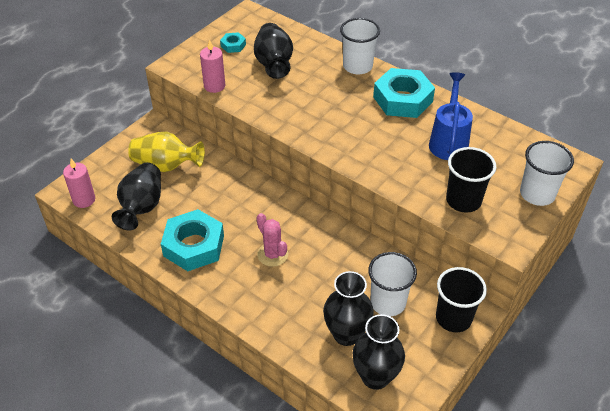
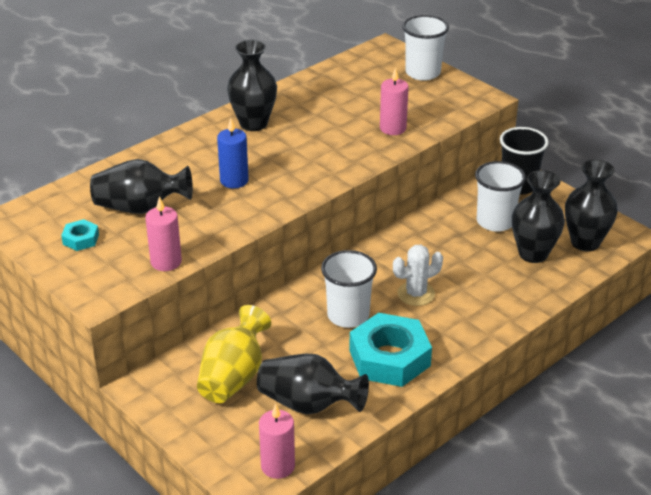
camera: 80 degrees left, 10 degrees down
(272, 254) = (416, 294): pink cactus -> white cactus
(319, 101) = (234, 180): none -> blue candle
(357, 66) = (178, 145): white cup -> white cup (348, 315)
(403, 99) = (253, 124): turquoise nut -> black vase
(428, 182) = (393, 128): none -> pink candle
(448, 141) = (334, 106): blue watering can -> none
(463, 200) = (423, 113): black cup -> none

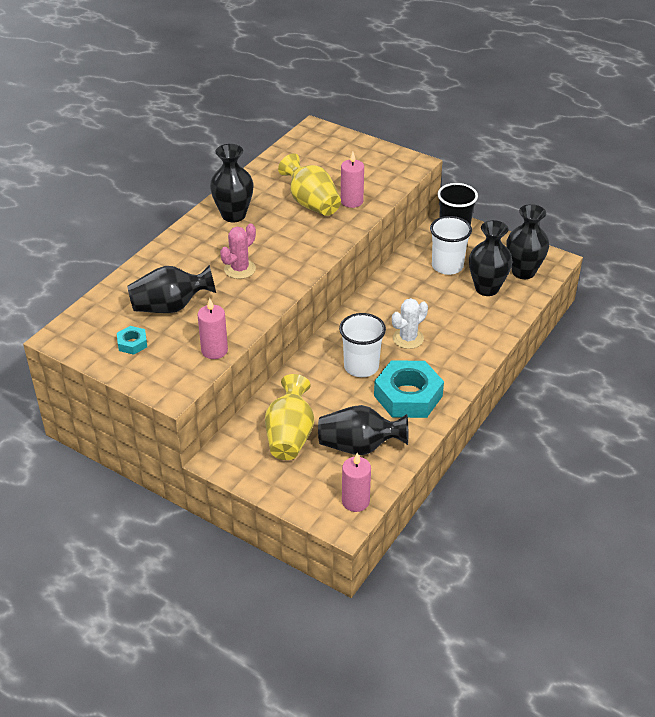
camera: 15 degrees left, 5 degrees up
(234, 180) = (240, 269): blue candle -> pink cactus
(346, 124) = (311, 203): none -> yellow vase
(423, 73) = (356, 147): white cup -> none

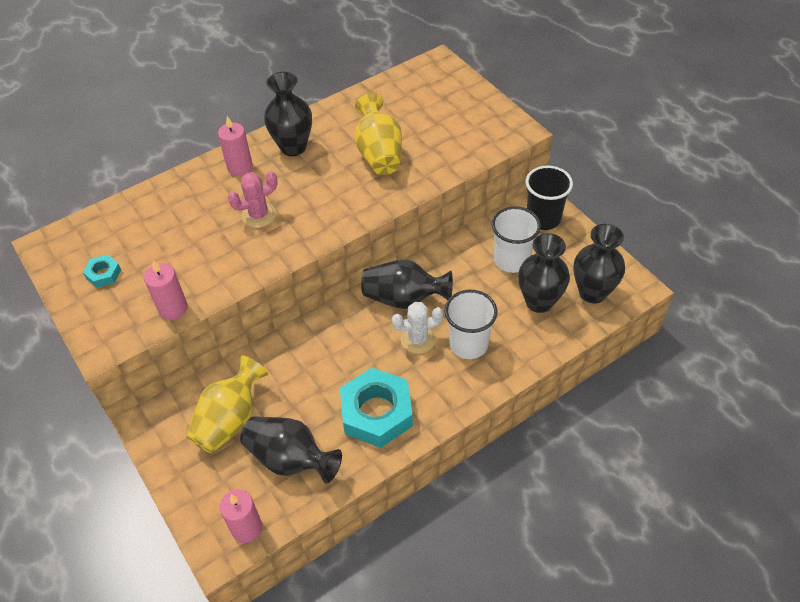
camera: 25 degrees right, 10 degrees up
(170, 307) = (165, 241): black vase -> black vase (404, 298)
(352, 201) = (422, 162): pink candle -> pink candle (240, 167)
(361, 367) = (349, 359): white cup -> white cup (468, 344)

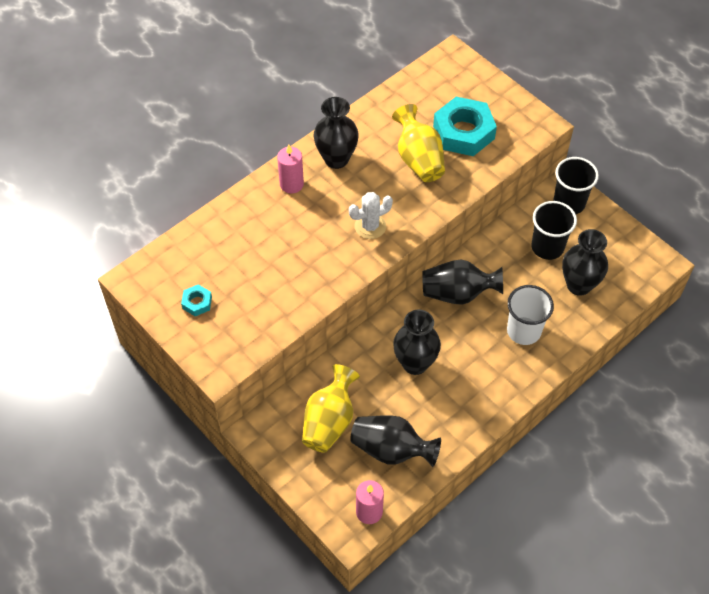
camera: 10 degrees left, 5 degrees up
(173, 308) = (271, 329): pink candle -> none
(259, 215) = (323, 231): pink cactus -> none
(377, 413) = (456, 401): turquoise nut -> turquoise nut (463, 132)
(418, 339) = (478, 331): white cactus -> white cactus (370, 226)
(511, 260) = (547, 247): white cup -> black cup
(592, 292) = (624, 271): black vase -> black vase (415, 363)

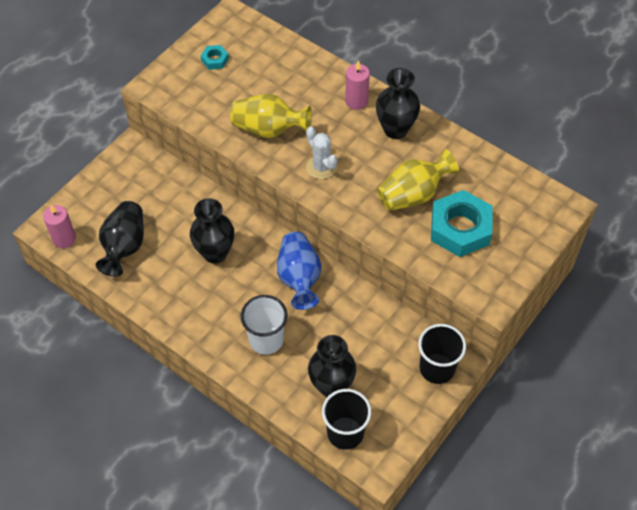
camera: 80 degrees right, 0 degrees up
(329, 421) = (147, 197): yellow vase -> yellow vase (269, 129)
(457, 293) = (299, 278): black vase -> blue vase
(547, 247) = (373, 352): black cup -> black cup (345, 433)

